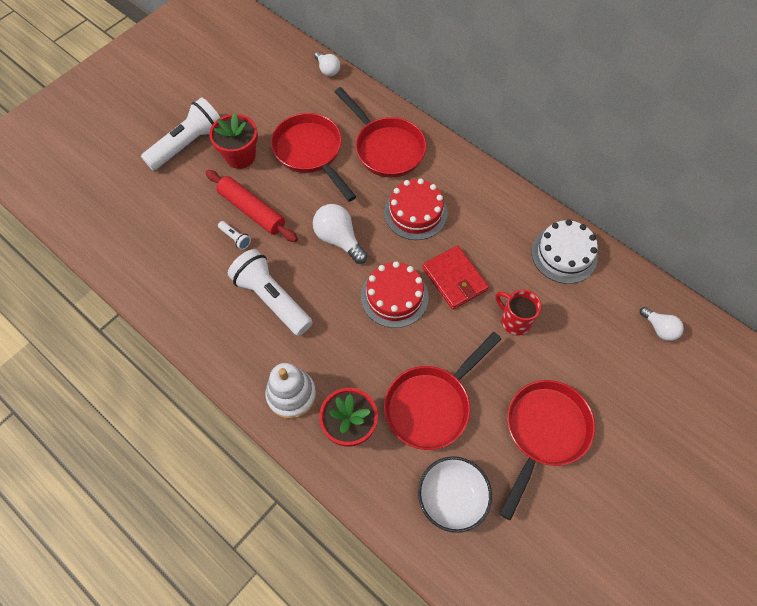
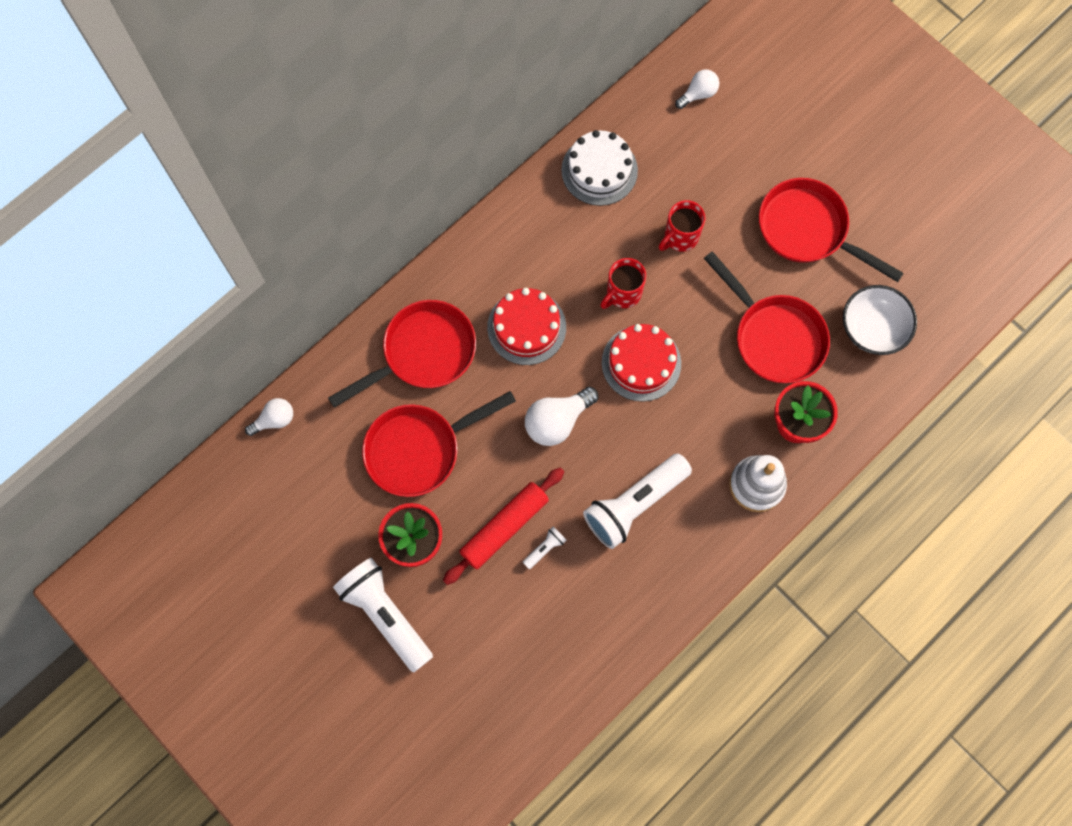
camera: 85 degrees left, 10 degrees up
(454, 279) = (622, 293): red wallet -> red mug

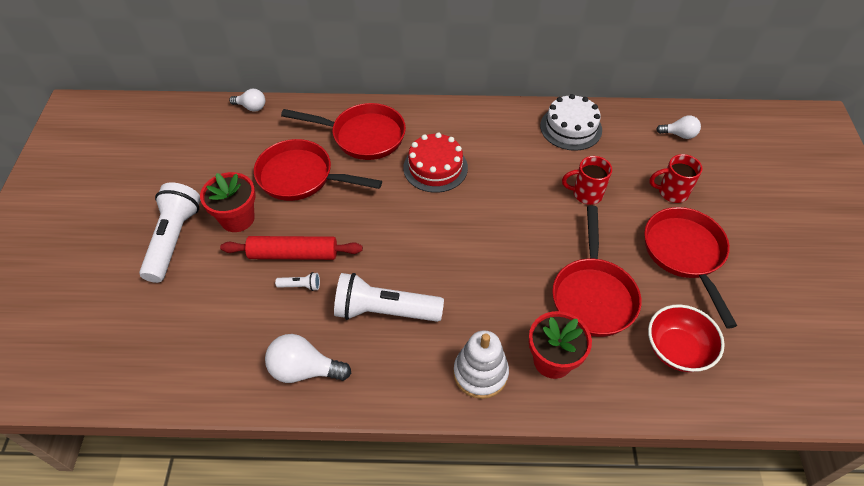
camera: 45 degrees right, 20 degrees down
(557, 421) = (394, 226): white light bulb -> white light bulb (304, 370)
(622, 293) = (514, 194): red mug -> red mug (671, 192)
(641, 363) = (483, 238): red cake -> none
(872, 329) = (677, 349): white bowl -> red bowl

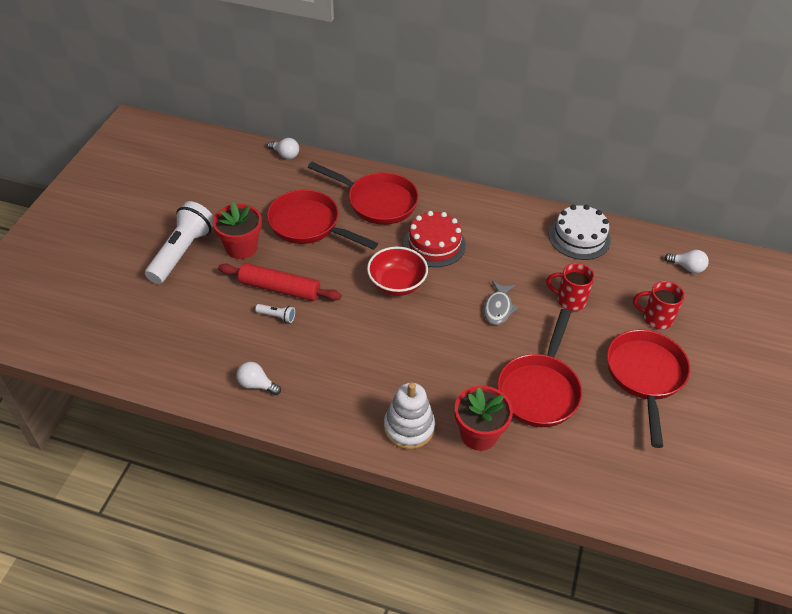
camera: 15 degrees right, 5 degrees down
(304, 370) = (256, 385): white light bulb -> white light bulb, size x0.63
(384, 311) = (343, 355): white flashlight -> none
(521, 219) = (498, 308): none -> grey fish
(677, 349) = (601, 456): red bowl -> red bowl (397, 284)

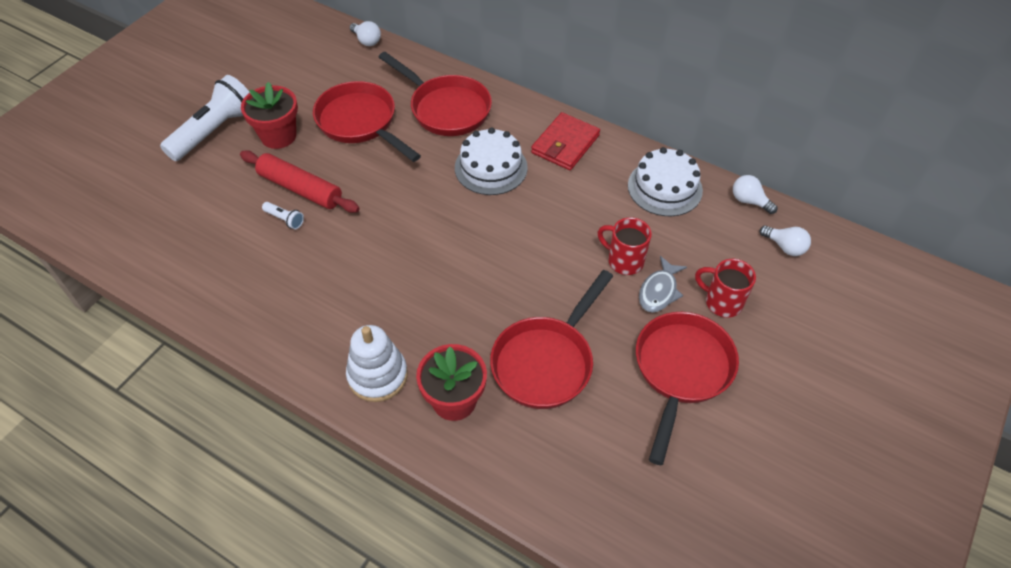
camera: 15 degrees right, 5 degrees up
(256, 385) = (232, 292): white light bulb -> white light bulb (749, 201)
(397, 284) = (430, 206): red bowl -> none
(434, 244) = (491, 167): red cake -> white cake
(487, 215) = (565, 144): none -> red wallet
(498, 308) = (535, 255): grey fish -> grey fish (659, 291)

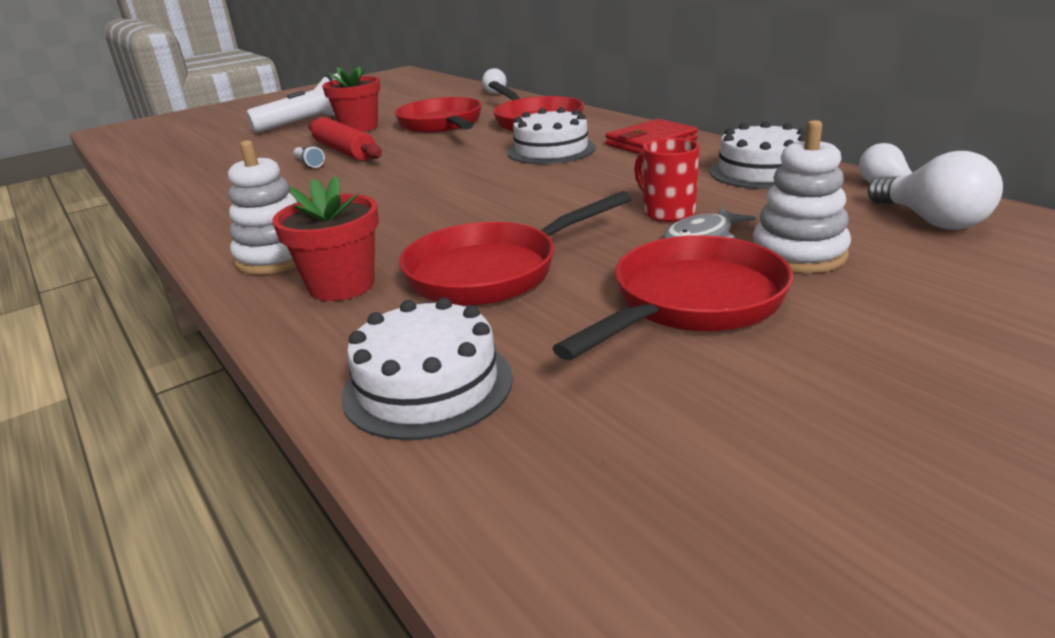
camera: 25 degrees right, 25 degrees down
(576, 486) = (427, 385): none -> white cake
(722, 302) = (798, 254): red mug -> white stacking toy
(785, 247) = (932, 221): white light bulb -> white light bulb, size x1.60

